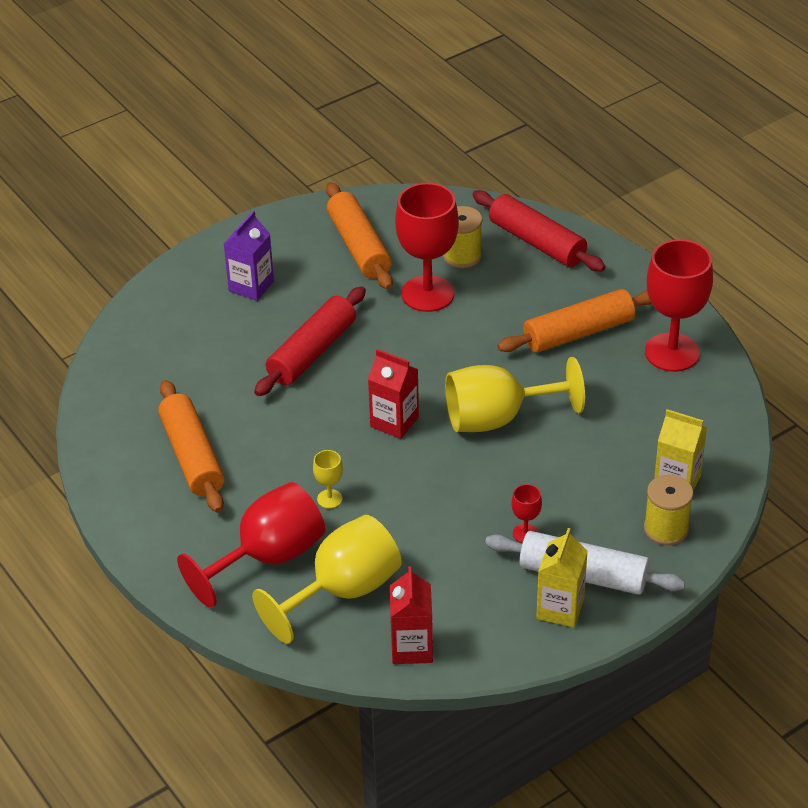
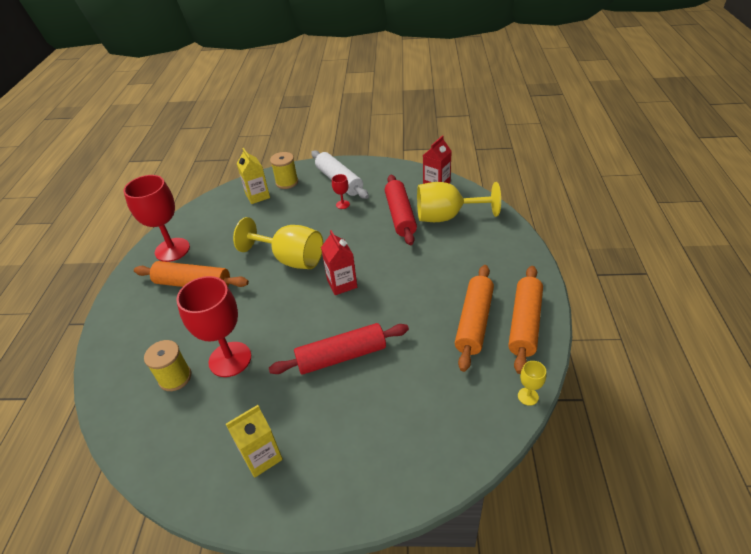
camera: 140 degrees left, 0 degrees up
(251, 286) = (329, 444): purple carton -> none
(268, 557) = (471, 246): red goblet -> none
(329, 499) = (415, 259): yellow goblet -> yellow goblet (528, 396)
(359, 246) = (221, 433): orange rolling pin -> orange rolling pin (524, 323)
(537, 242) = (125, 359): red rolling pin -> red rolling pin (400, 215)
(560, 609) = (362, 174): yellow carton -> yellow carton (261, 456)

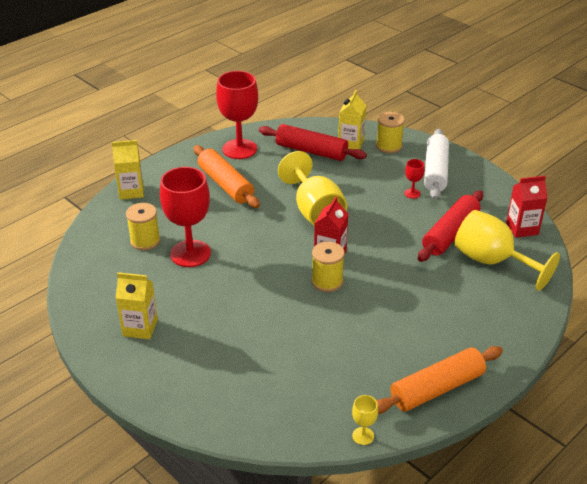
camera: 40 degrees right, 5 degrees down
(110, 344) = (131, 191): none -> yellow carton
(341, 356) = (264, 306): red rolling pin -> red rolling pin (311, 151)
(363, 303) = (327, 281): none -> yellow spool
(474, 322) = (395, 356): orange rolling pin -> none

